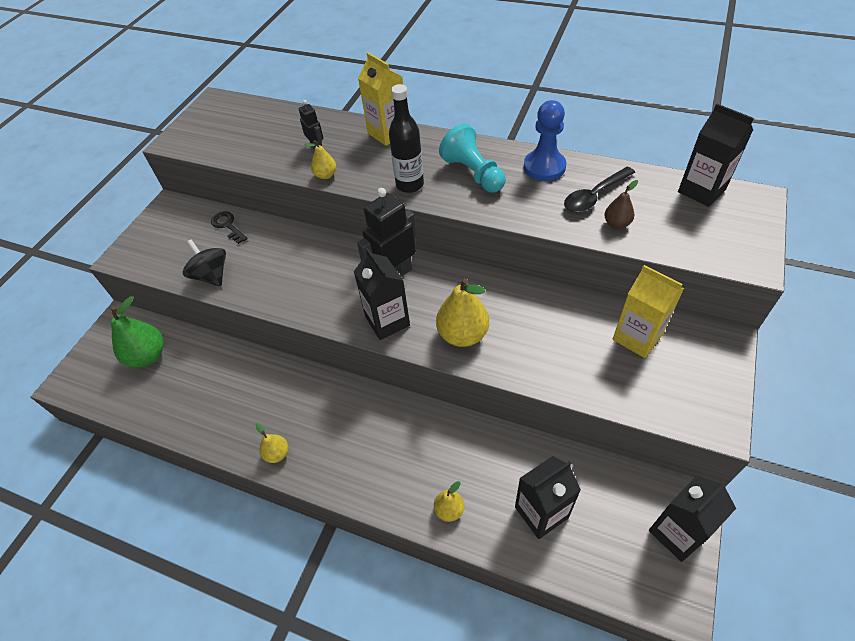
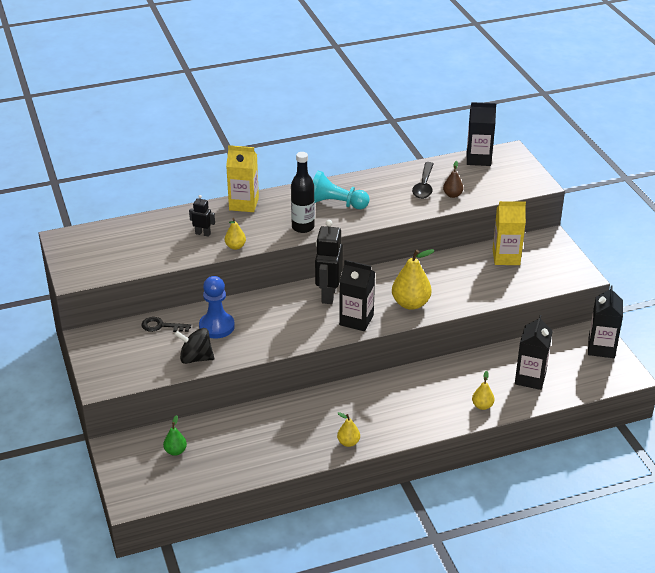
camera: 45 degrees left, 15 degrees down
(148, 356) = (175, 451): green pear -> green pear, size x0.54
(544, 167) = (376, 182): blue pawn -> blue pawn (216, 326)

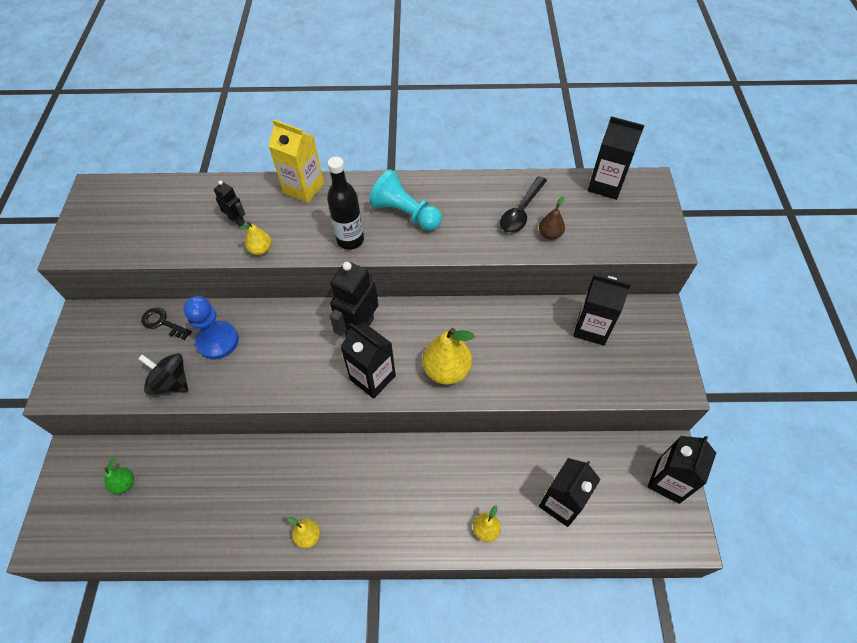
camera: 20 degrees right, 20 degrees up
(506, 257) = (591, 328): yellow carton -> black carton

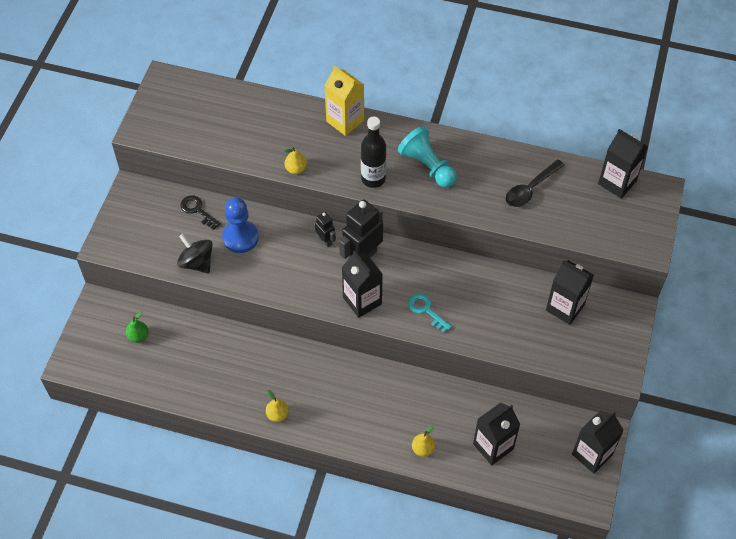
camera: 15 degrees right, 0 degrees up
(237, 220) = (281, 138): black robot -> black robot (325, 240)
(447, 370) = (426, 310): yellow pear -> turquoise key
(550, 234) = (548, 216): brown pear -> none

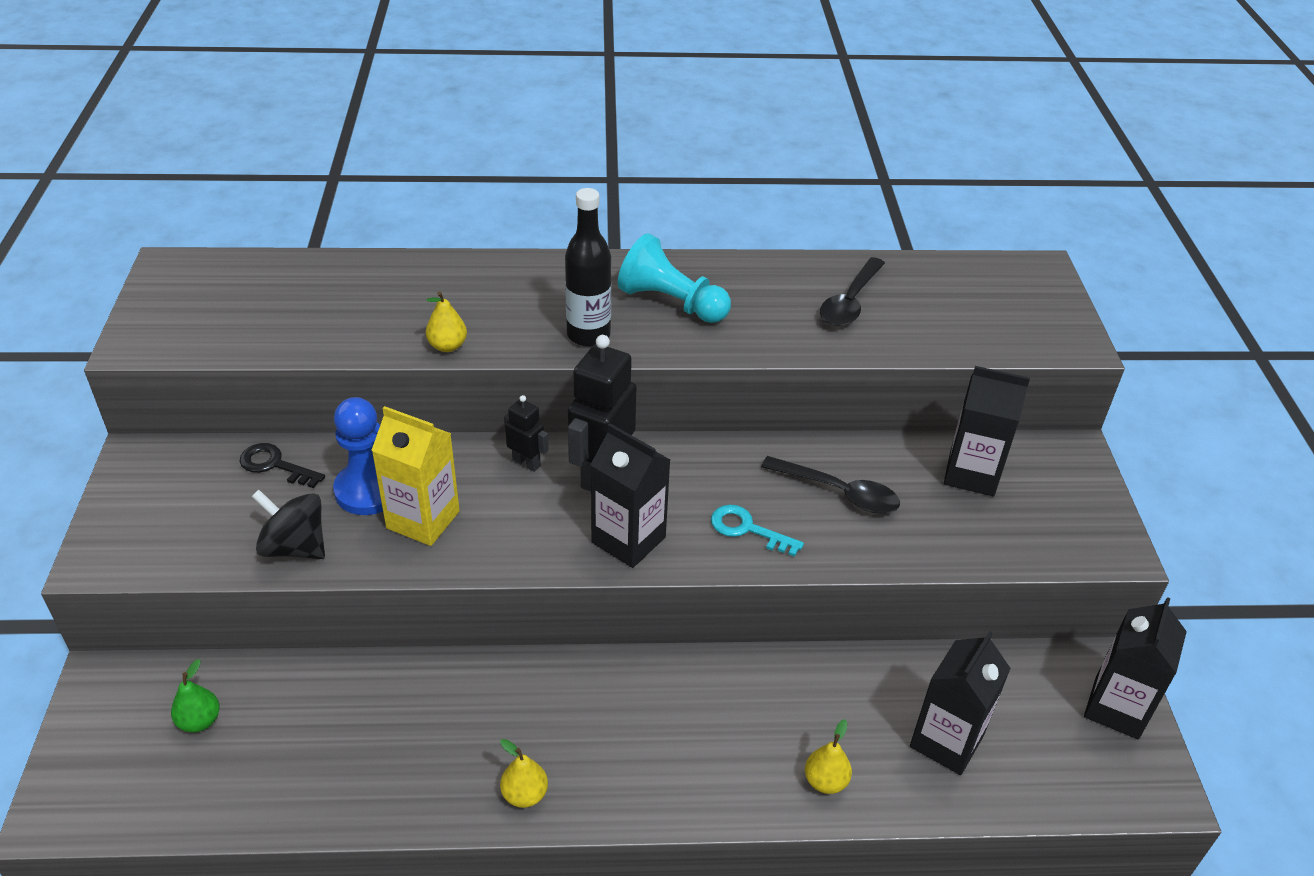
camera: 20 degrees left, 15 degrees down
(345, 121) = (508, 269): yellow carton -> yellow carton (423, 520)
(485, 300) = (838, 492): none -> black spoon
(617, 182) = (974, 271): black carton -> none

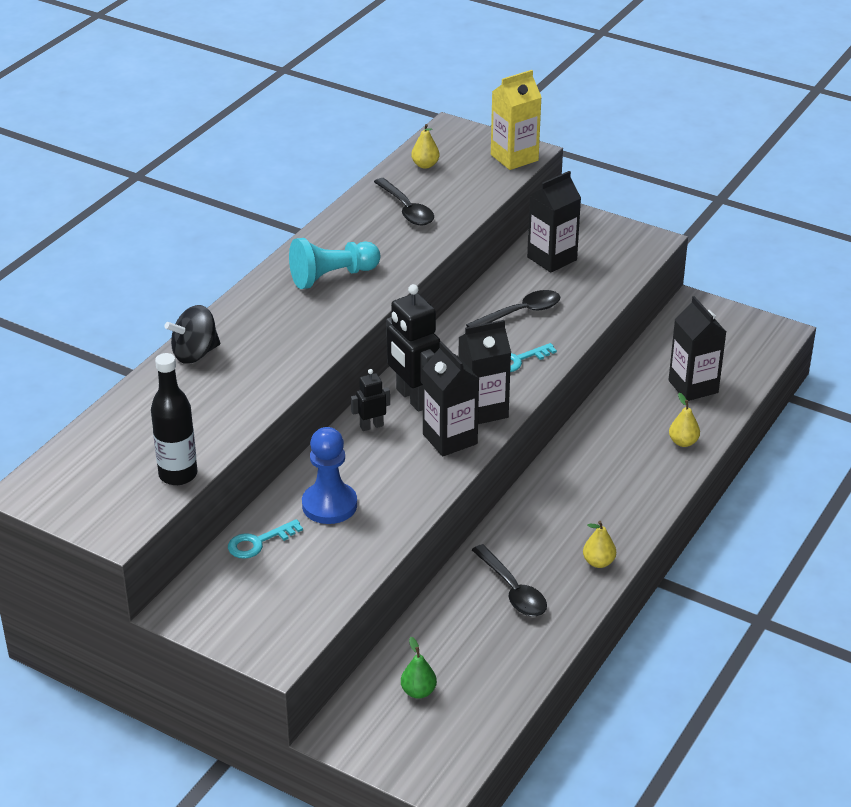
camera: 55 degrees left, 5 degrees down
(275, 465) = (258, 542): black key -> turquoise key
(295, 547) = (354, 556): black spinning top -> black spinning top (195, 354)
(420, 729) = (512, 590): none -> black spoon
(423, 520) = (383, 490): yellow carton -> yellow carton (514, 158)
(447, 346) = (279, 385): yellow pear -> yellow pear (425, 165)
(588, 335) = (330, 322): black bottle -> black bottle (178, 475)
(1116, 708) = (721, 318): black carton -> black carton (450, 439)

